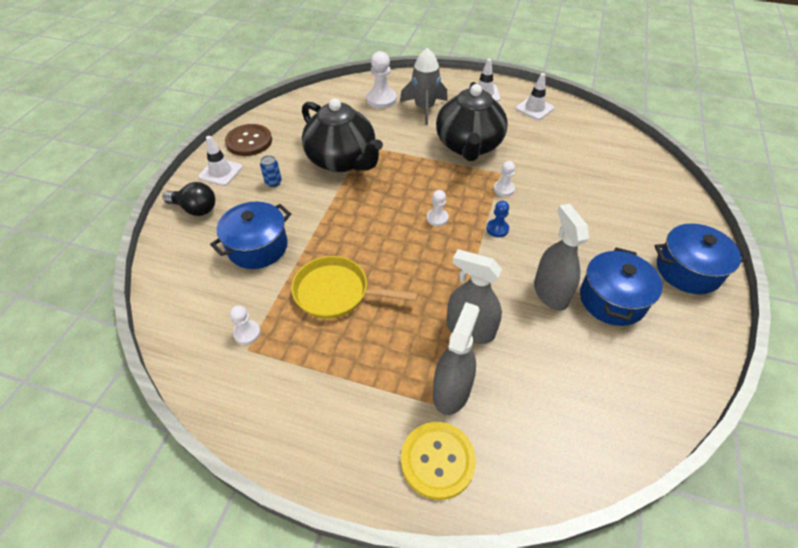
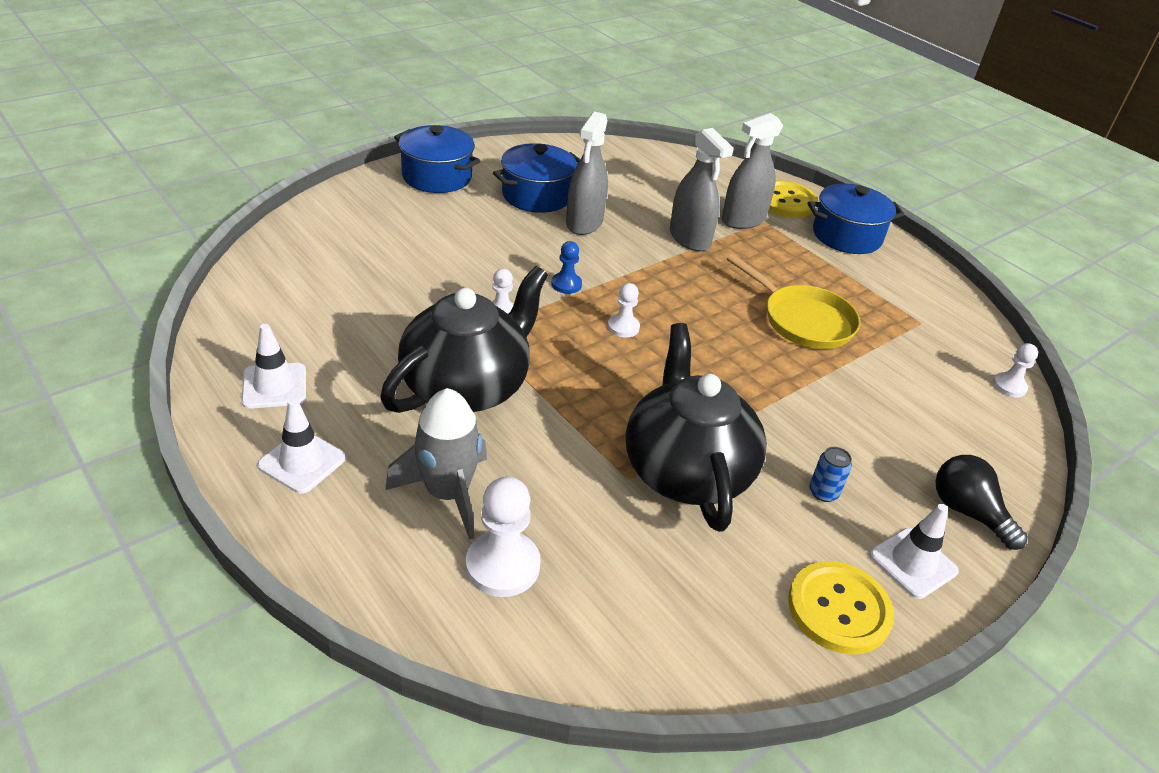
camera: 150 degrees left, 10 degrees down
(247, 333) = (918, 334): white pawn -> white pawn (1009, 386)
(249, 141) = (839, 609): brown button -> yellow button
(257, 247) = (881, 409): blue pot -> blue pot (846, 236)

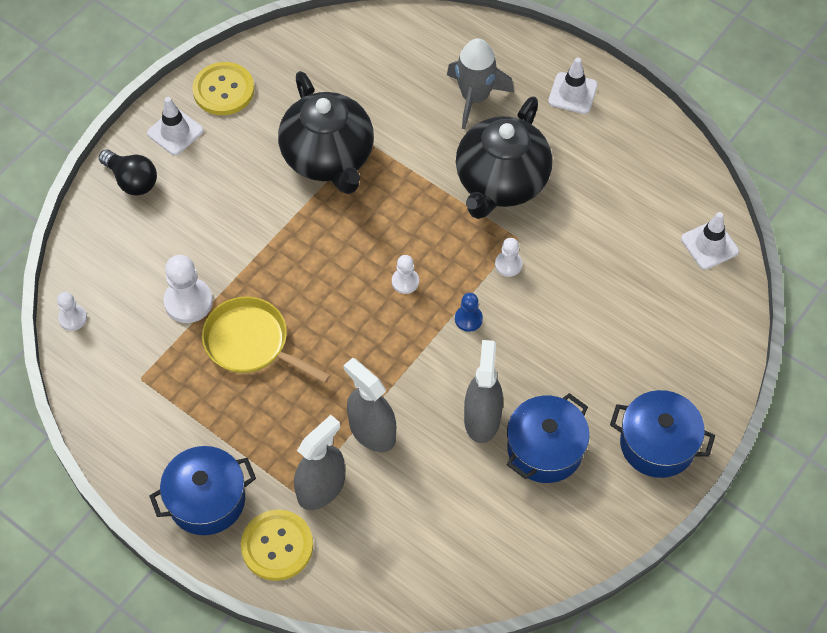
camera: 170 degrees right, 20 degrees up
(274, 386) = (628, 142): white traffic cone -> white traffic cone (709, 245)
(502, 566) = (423, 63): white pawn -> white pawn (188, 302)
(823, 492) = (233, 167): blue can -> none

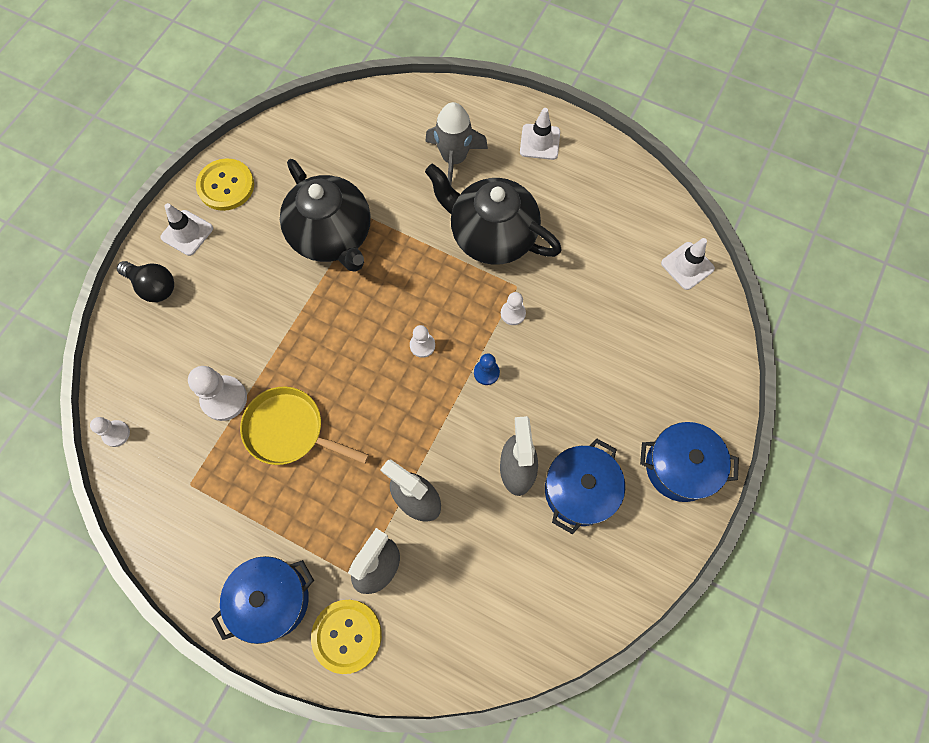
camera: 10 degrees left, 10 degrees up
(501, 182) = (492, 235): black teapot -> black teapot turned 105 degrees clockwise

